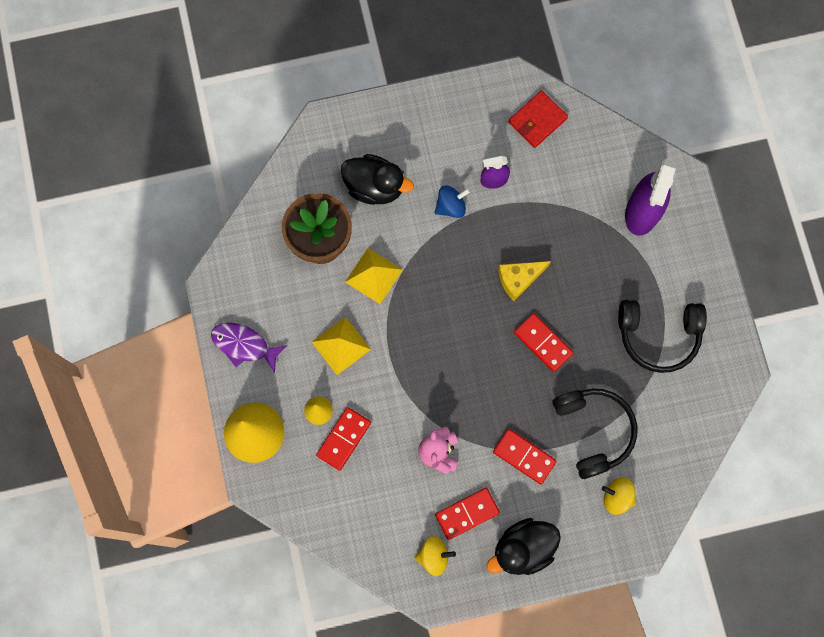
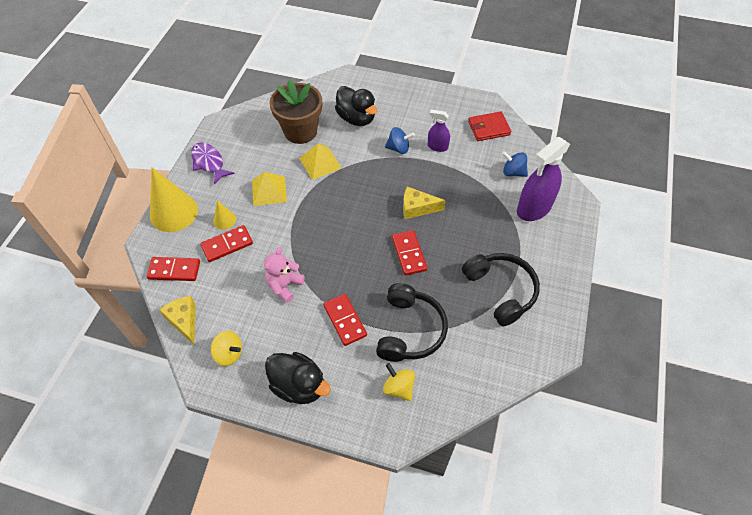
camera: 30 degrees right, 20 degrees down
(363, 548) = (184, 321): none -> yellow cheese
(467, 513) = (275, 337): red domino -> red domino (174, 270)
(523, 549) = (299, 386): black duck -> black duck turned 150 degrees counterclockwise
(596, 173) = (513, 172): none -> blue spinning top
(658, 336) = (501, 290): black headphones -> black headphones turned 150 degrees counterclockwise

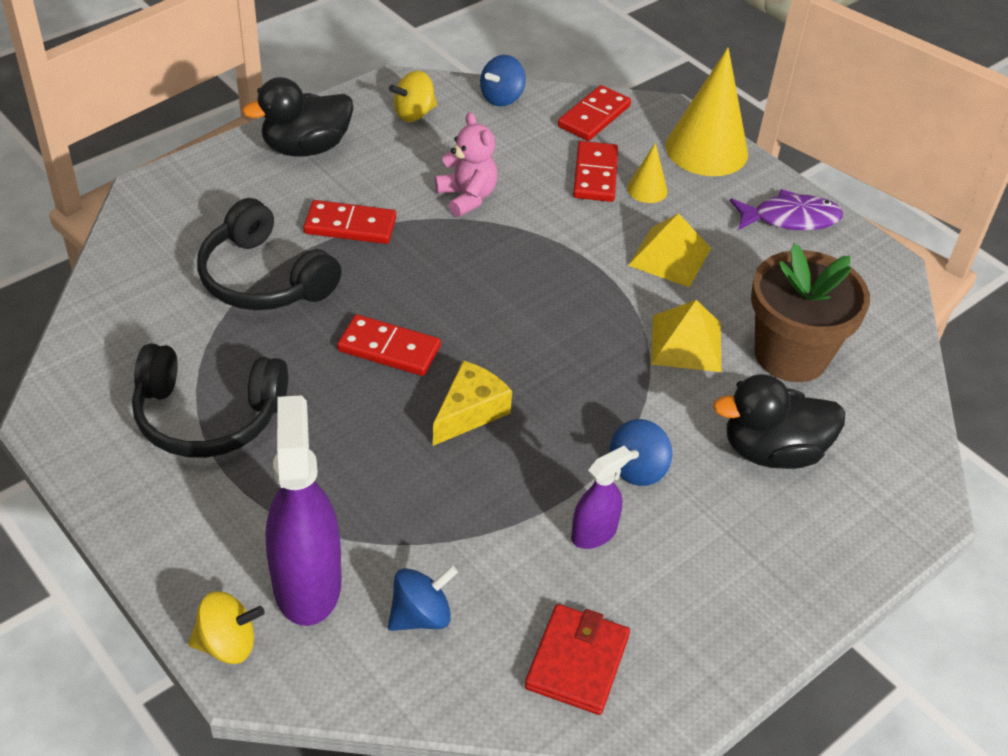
camera: 120 degrees right, 10 degrees down
(184, 321) = (502, 98): yellow cheese -> blue spinning top
(398, 388) = (200, 225): yellow spinning top -> yellow spinning top (227, 644)

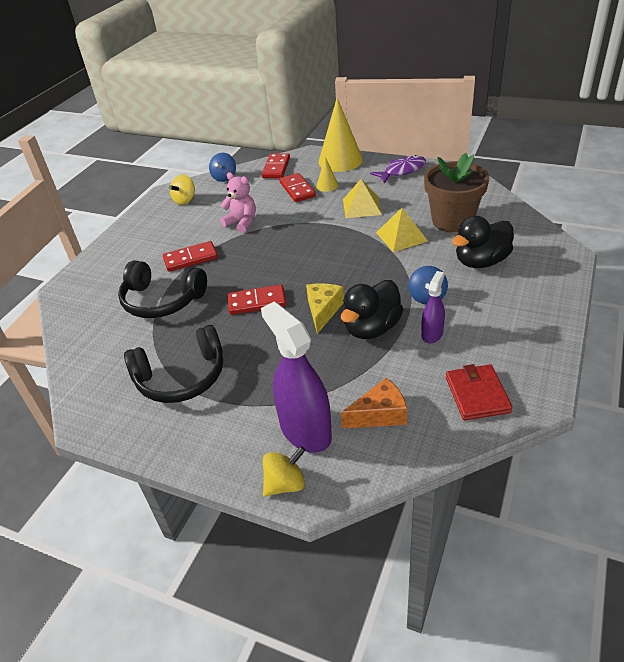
camera: 20 degrees left, 5 degrees down
(306, 148) = (139, 235): black duck -> black duck (372, 328)
(421, 615) = (379, 414): blue spinning top -> orange cheese

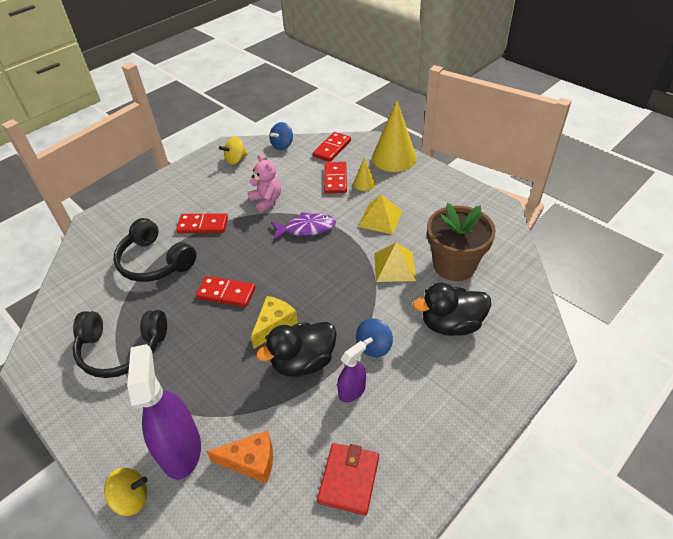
camera: 20 degrees right, 5 degrees up
(402, 171) = (443, 188): purple fish -> purple fish (306, 228)

